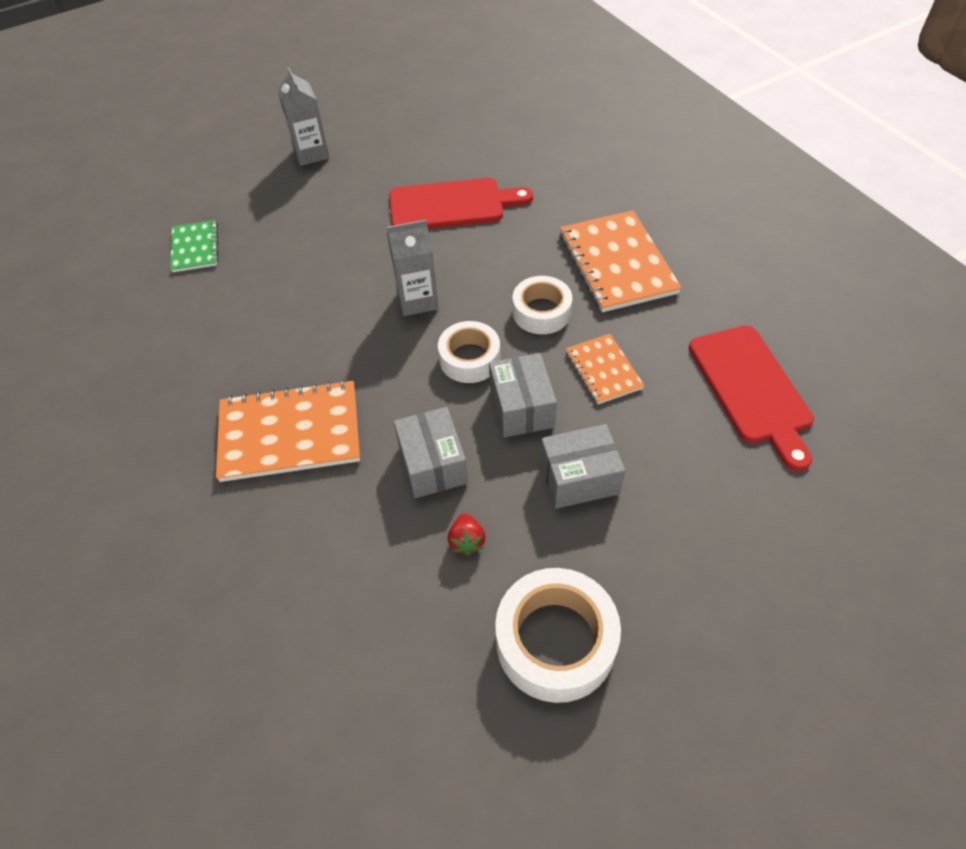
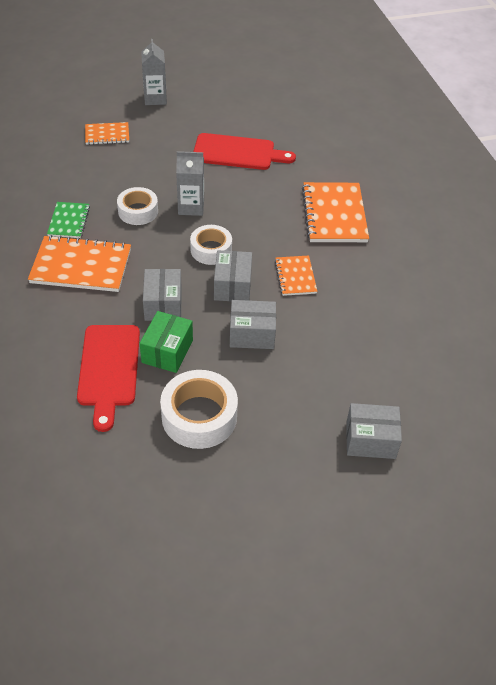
camera: 10 degrees right, 5 degrees down
(195, 248) = (58, 142): green notebook -> green notebook (69, 221)
(261, 220) = (107, 135): none -> orange notebook
(466, 541) = (167, 351): red strawberry -> green box
(541, 312) = (270, 233): white tape -> white tape (138, 211)
(752, 389) = (389, 310): red cutting board -> red cutting board (109, 369)
(819, 608) = (370, 440): none -> grey box

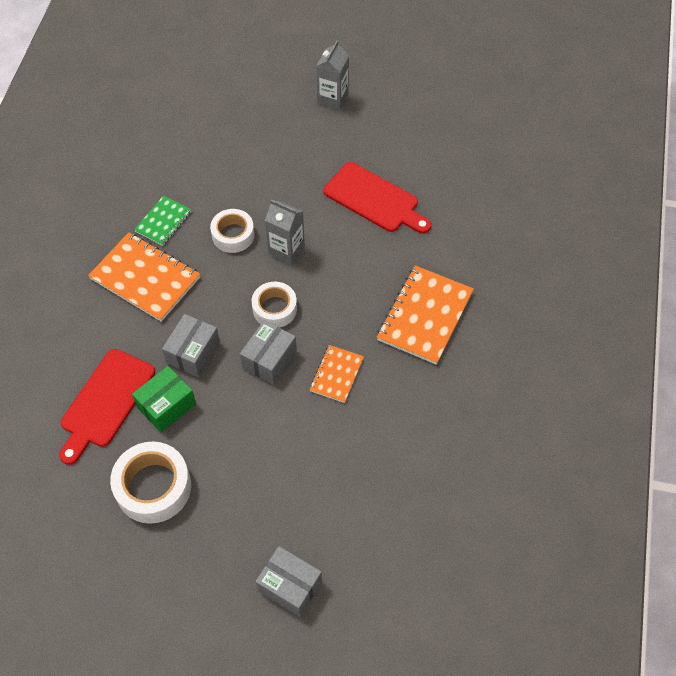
camera: 30 degrees right, 10 degrees up
(107, 135) = (258, 129): orange notebook -> none
(252, 334) = (254, 421): grey box -> none

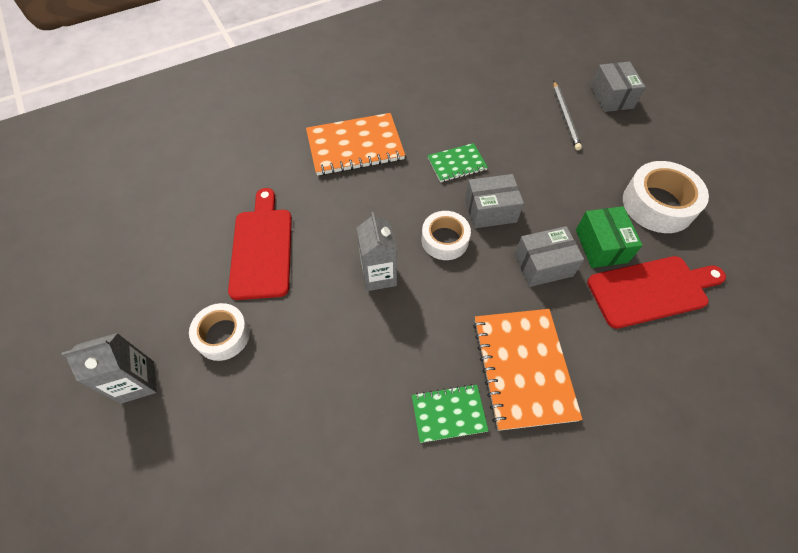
camera: 130 degrees left, 0 degrees up
(166, 406) = (601, 246): green box -> green box turned 75 degrees clockwise
(233, 235) = (403, 332): white tape -> white tape (223, 335)
(306, 513) = (565, 117): none -> grey pencil
(336, 374) = (457, 164): orange notebook -> green notebook

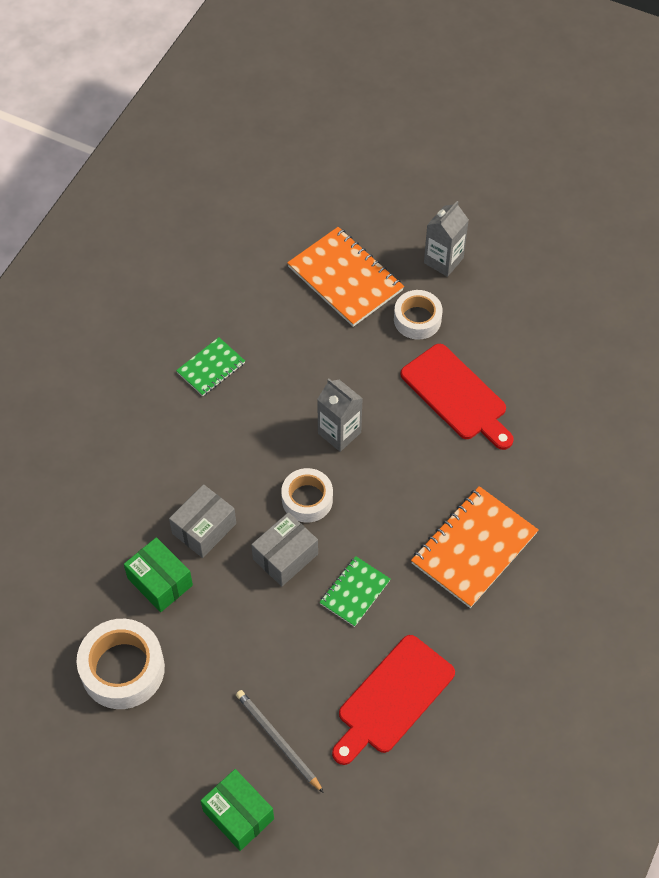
camera: 145 degrees right, 0 degrees up
(523, 368) = (174, 430): orange notebook -> orange notebook (345, 278)
(611, 97) = (238, 815): grey box -> green box
(651, 290) = (96, 561): red cutting board -> red cutting board (392, 698)

